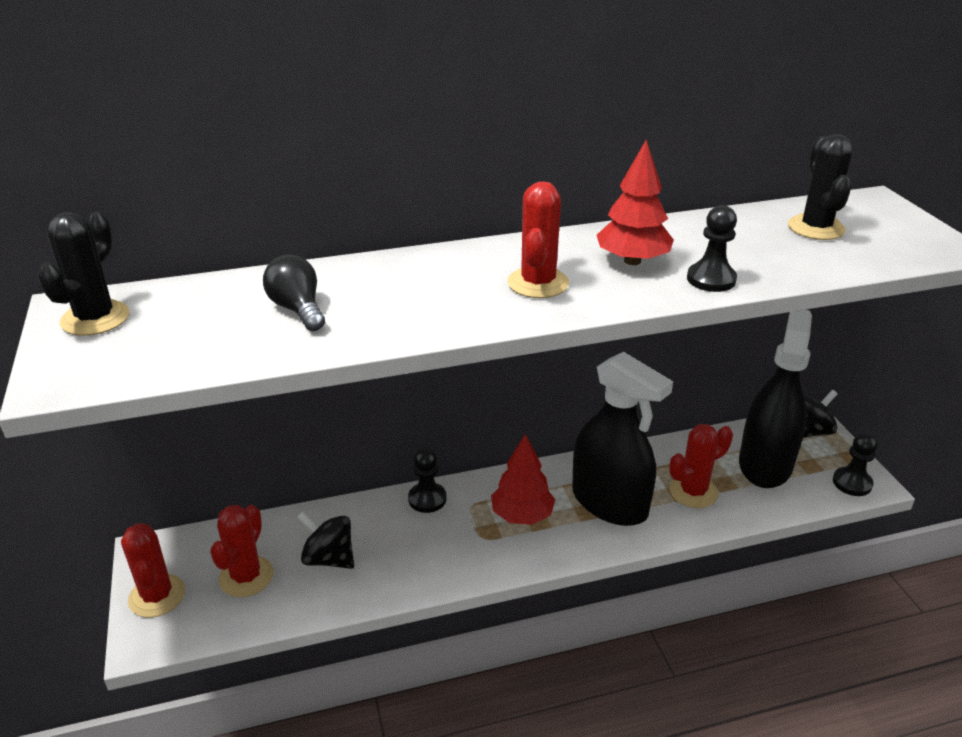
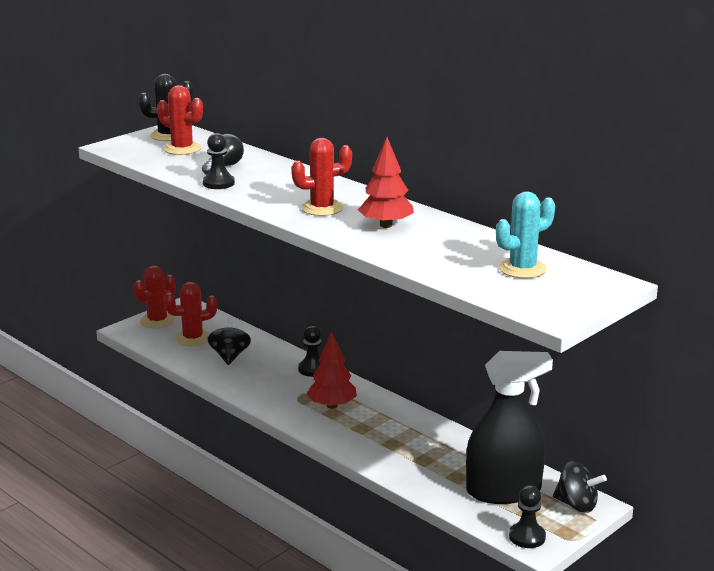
camera: 60 degrees right, 10 degrees down
(609, 503) = (380, 434): black spray bottle -> none
(693, 492) = (431, 465): red cactus -> red cactus (182, 149)
(711, 279) = (389, 249): black pawn -> black pawn (218, 183)
(816, 228) = (522, 269): black cactus -> turquoise cactus

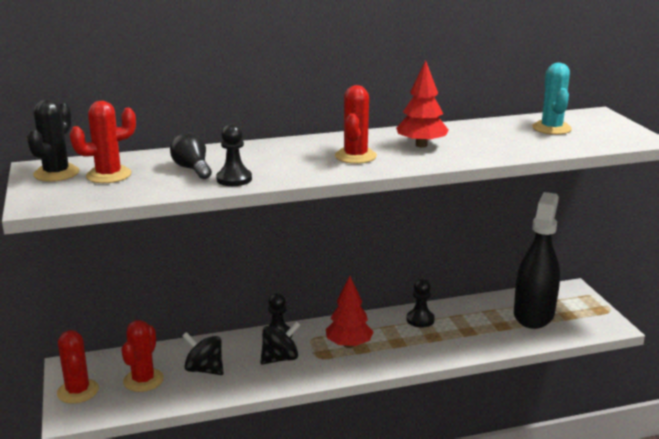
camera: 60 degrees left, 0 degrees up
(527, 537) = (598, 325): black pawn -> black pawn (420, 320)
(577, 505) = (568, 295): black spinning top -> black spinning top (280, 359)

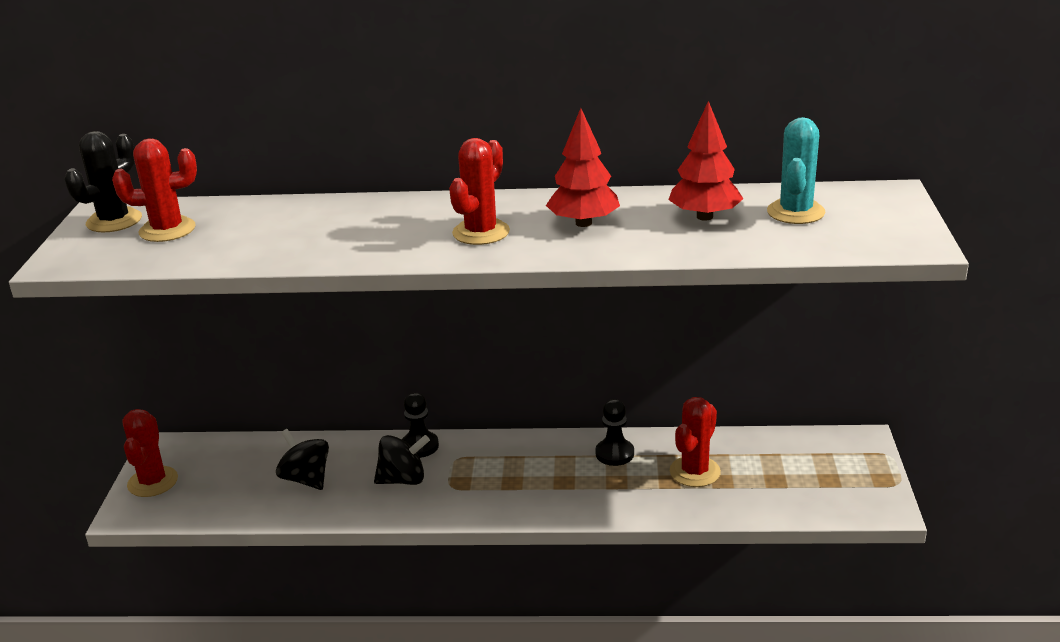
camera: 20 degrees right, 5 degrees up
(143, 380) = (230, 480): red cactus -> red cactus (695, 472)
(192, 169) = (267, 231): black light bulb -> none
(234, 179) = (302, 252): black pawn -> none
(349, 344) = (499, 474): red tree -> red tree (704, 216)
(533, 314) = (779, 471): black spray bottle -> none

